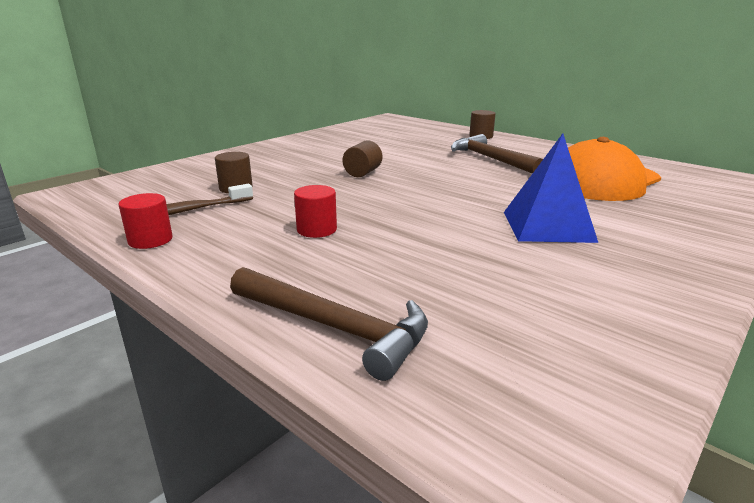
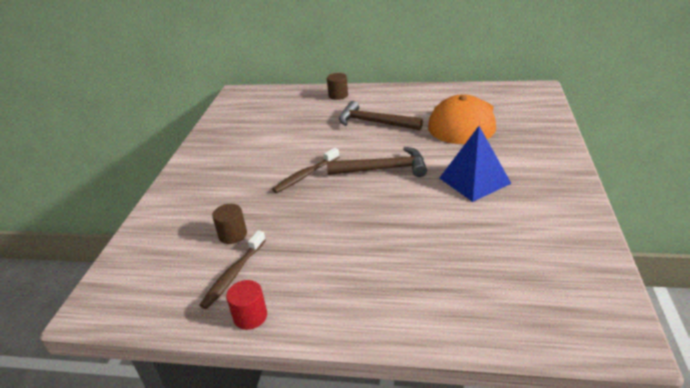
camera: 30 degrees left, 10 degrees up
(316, 230) = (349, 249): red cylinder -> none
(334, 328) = (456, 318): brown hammer -> brown hammer (383, 169)
(362, 173) = (305, 175): brown cylinder -> brown toothbrush

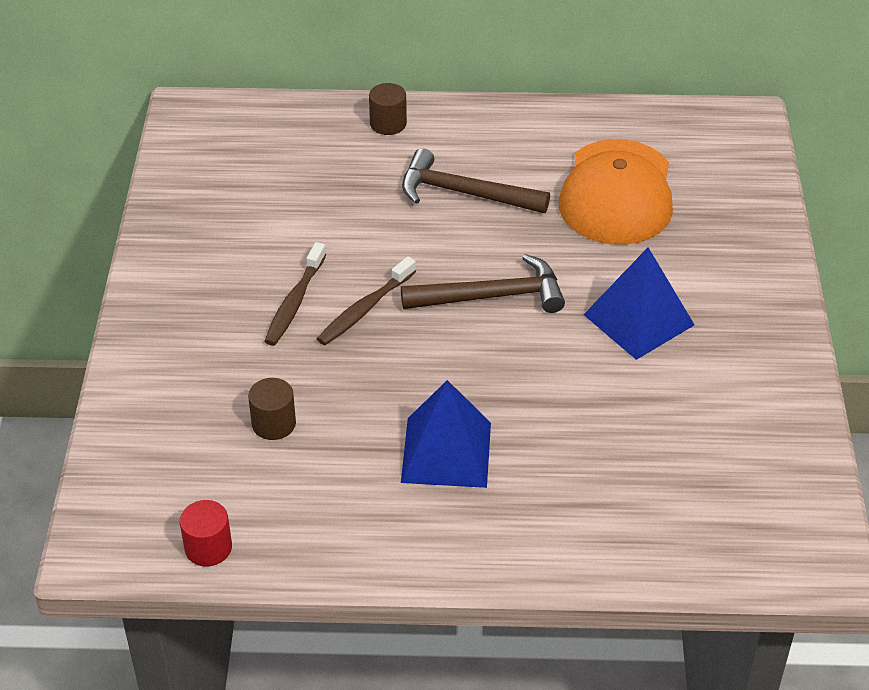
camera: 10 degrees left, 10 degrees up
(233, 274) = (295, 490): brown toothbrush -> brown toothbrush (294, 302)
(250, 316) = (338, 553): red cylinder -> red cylinder (208, 548)
(339, 253) = (446, 452): none -> blue pyramid

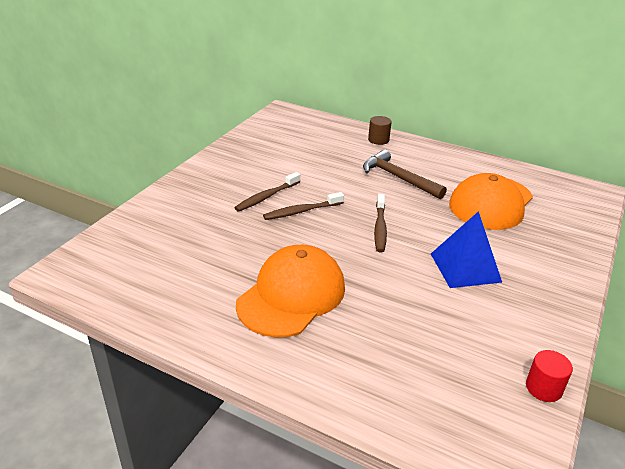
camera: 25 degrees right, 10 degrees down
(208, 548) = (114, 294): red cylinder -> red cylinder (543, 388)
(273, 424) = (206, 247): brown cylinder -> none
(446, 452) = (291, 295): blue pyramid -> orange cap
(492, 296) = (380, 228): brown hammer -> brown toothbrush

